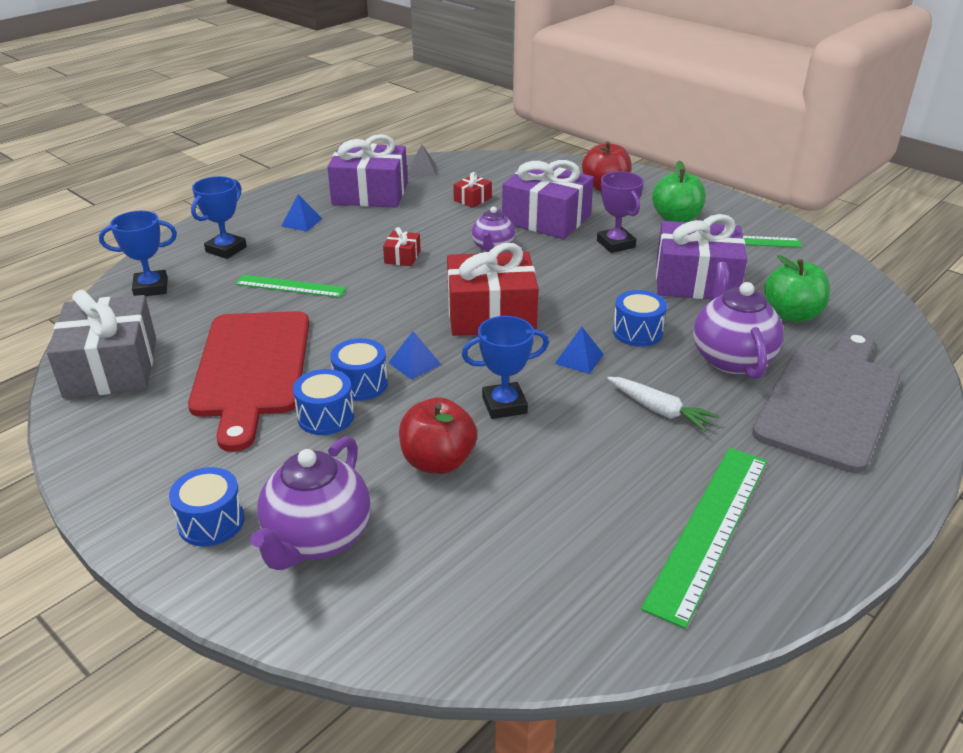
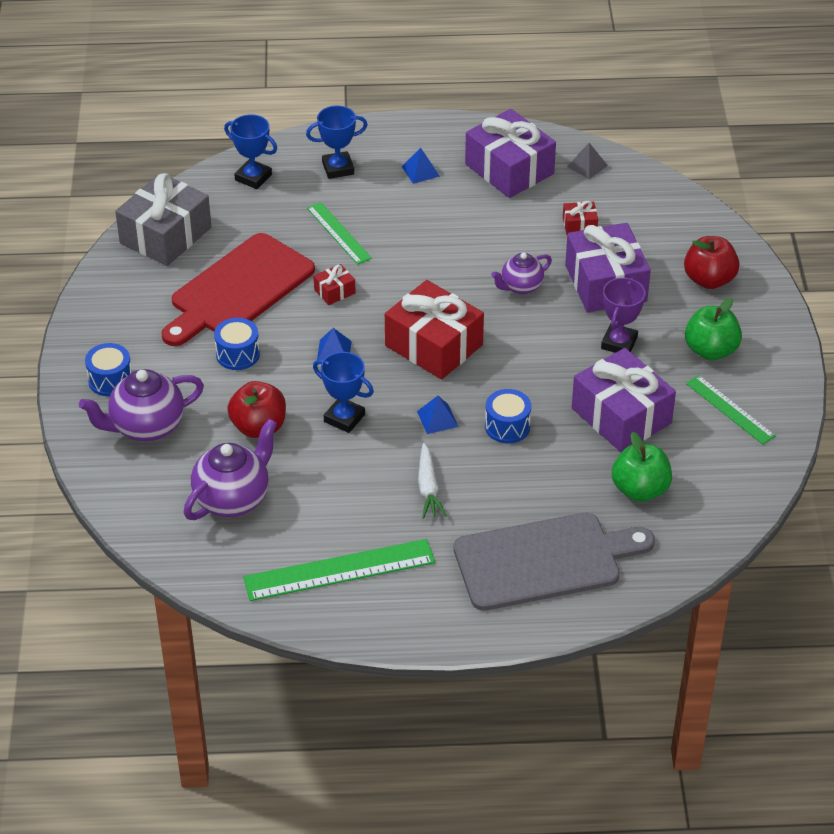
camera: 45 degrees right, 10 degrees up
(361, 384) = (284, 344): blue drum -> none
(402, 257) = (445, 253): red gift -> red gift (334, 291)
(731, 358) = (535, 489): purple teapot -> purple teapot (233, 499)

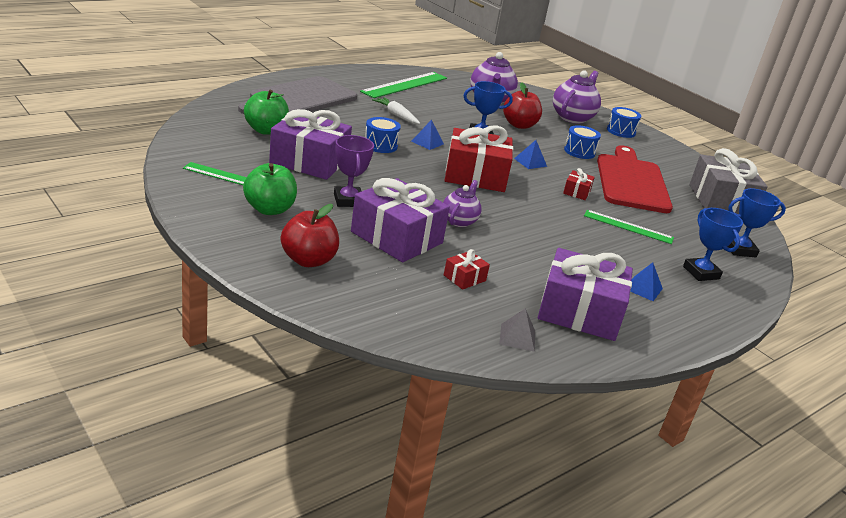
camera: 140 degrees right, 15 degrees down
(338, 168) = (701, 273): blue trophy -> blue trophy turned 60 degrees counterclockwise

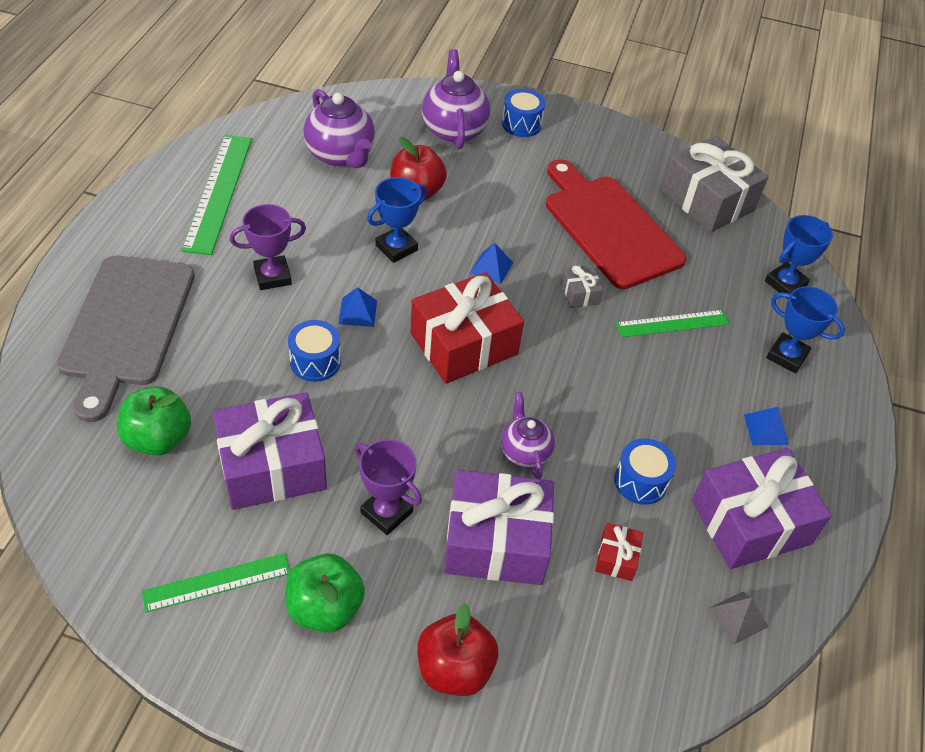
camera: 35 degrees left, 20 degrees up
(396, 115) = (272, 276): white carrot -> purple trophy
(577, 192) = (579, 293): red gift -> grey gift
(579, 152) = (518, 203): blue drum -> blue drum (640, 481)

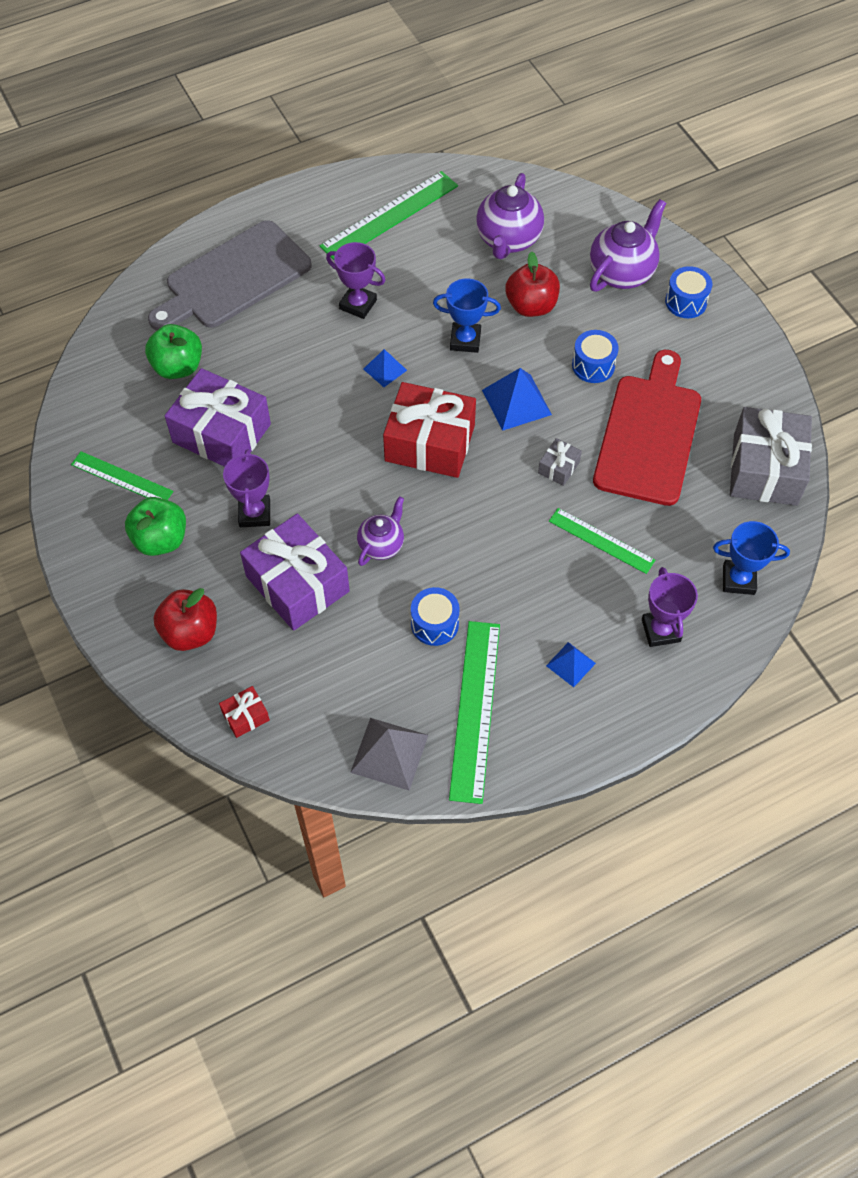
camera: 50 degrees right, 10 degrees up
(315, 361) = (320, 384): blue drum -> blue drum (593, 365)
(491, 267) = (516, 402): blue pyramid -> blue pyramid, size x1.68
(616, 558) = (358, 655): red gift -> red gift (245, 716)
(738, 617) = (389, 753): grey pyramid -> grey pyramid, size x1.68
(750, 522) = (475, 709): purple gift -> green ruler
(787, 356) = (660, 630): blue trophy -> purple trophy

